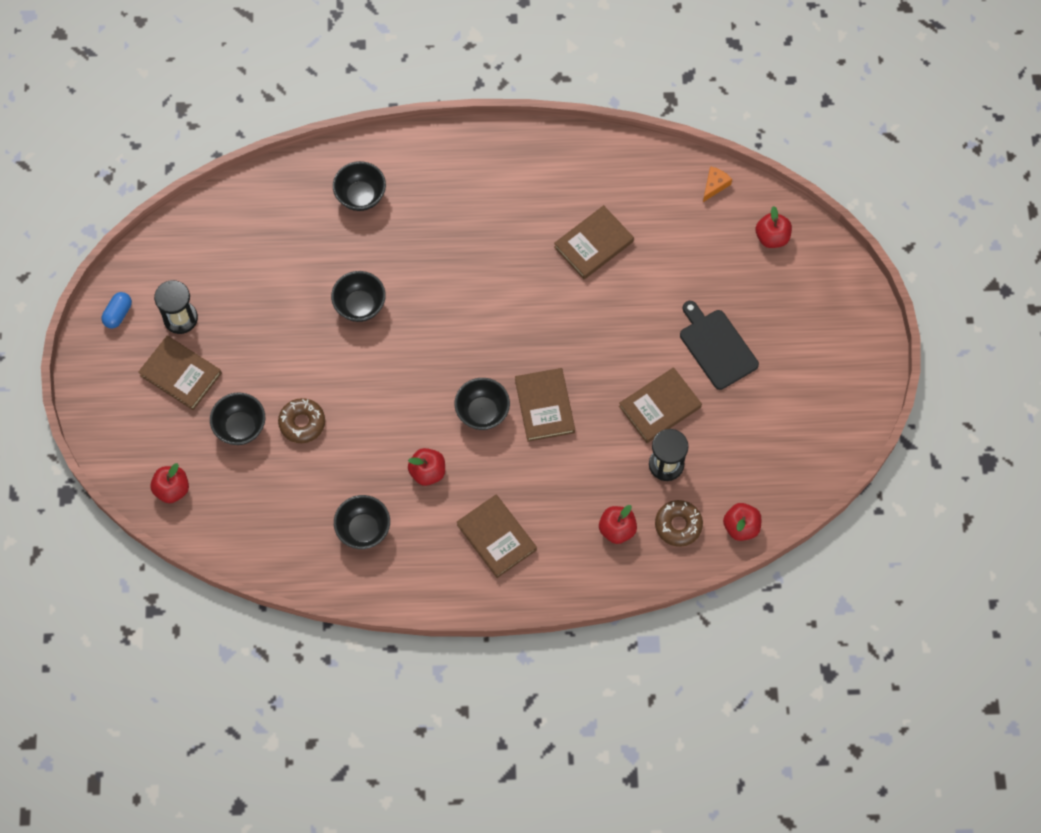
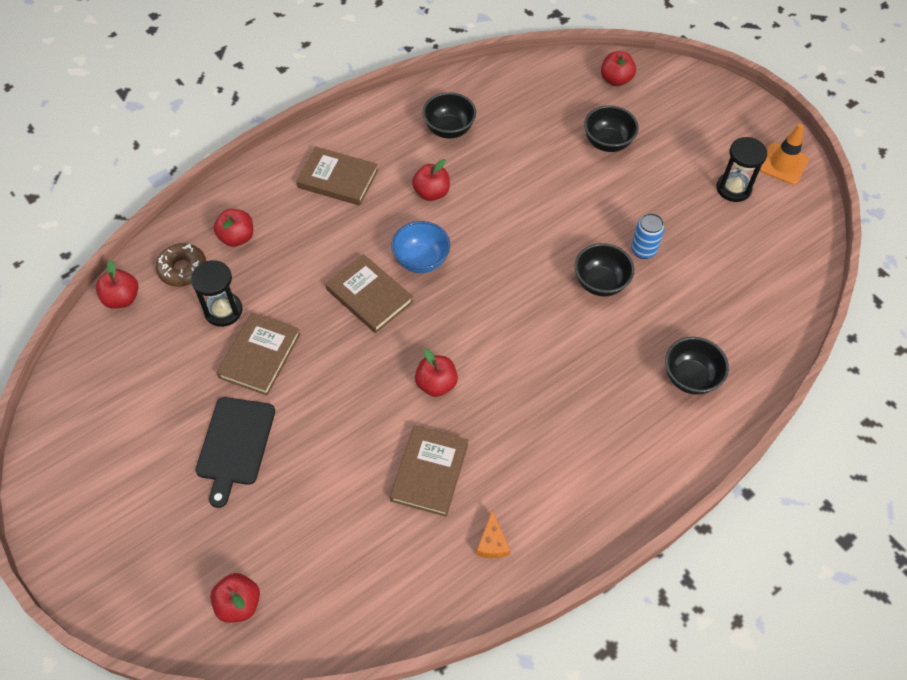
camera: 145 degrees right, 10 degrees down
(118, 314) = (783, 164): blue capsule -> orange traffic cone
(181, 374) = (690, 151): brown book -> none
(302, 423) = (563, 171): brown donut -> none
(303, 311) = (643, 250): none -> blue can
(482, 412) = (421, 260): black bowl -> blue bowl
(544, 303) = (436, 384): none -> red apple
(714, 185) = (341, 626): orange cheese -> orange cheese (492, 542)
(716, 347) = (235, 444): black cutting board -> black cutting board turned 75 degrees clockwise

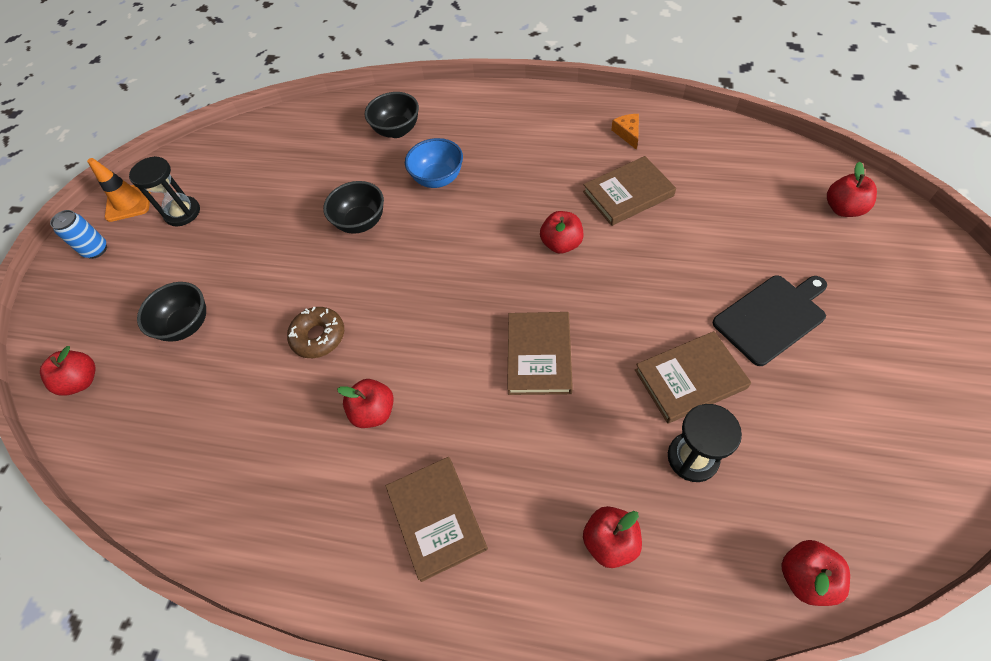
camera: 125 degrees left, 0 degrees up
(183, 269) = (704, 553): brown donut -> brown donut (318, 336)
(421, 260) = (461, 350): blue bowl -> blue bowl (438, 179)
(449, 129) = (270, 472): black bowl -> none
(492, 542) = (627, 133): orange cheese -> orange cheese turned 60 degrees counterclockwise
(643, 250) = (302, 221): blue can -> blue can (96, 250)

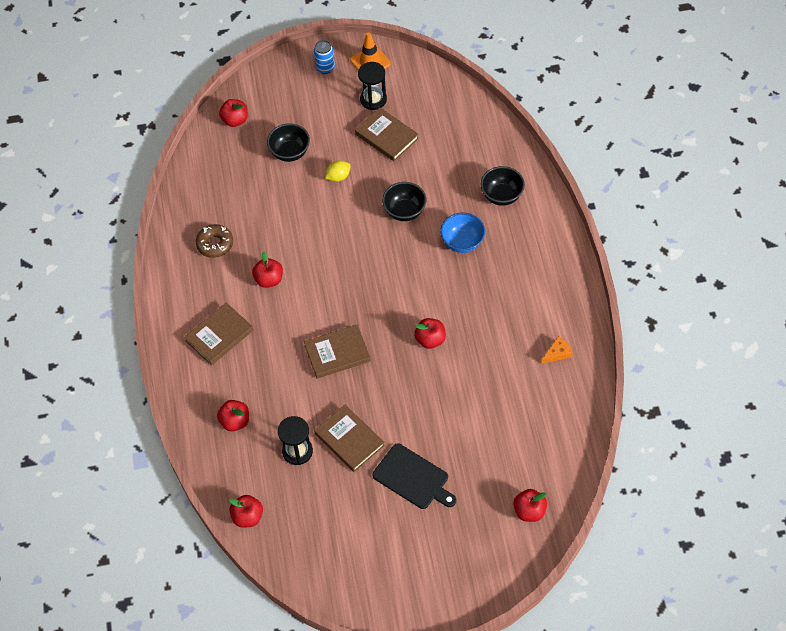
camera: 65 degrees right, 0 degrees up
(264, 279) = (338, 177): none -> yellow lemon
(318, 336) = (307, 228): brown donut -> brown donut (215, 244)
(628, 194) = (493, 369): brown book -> brown book (386, 136)

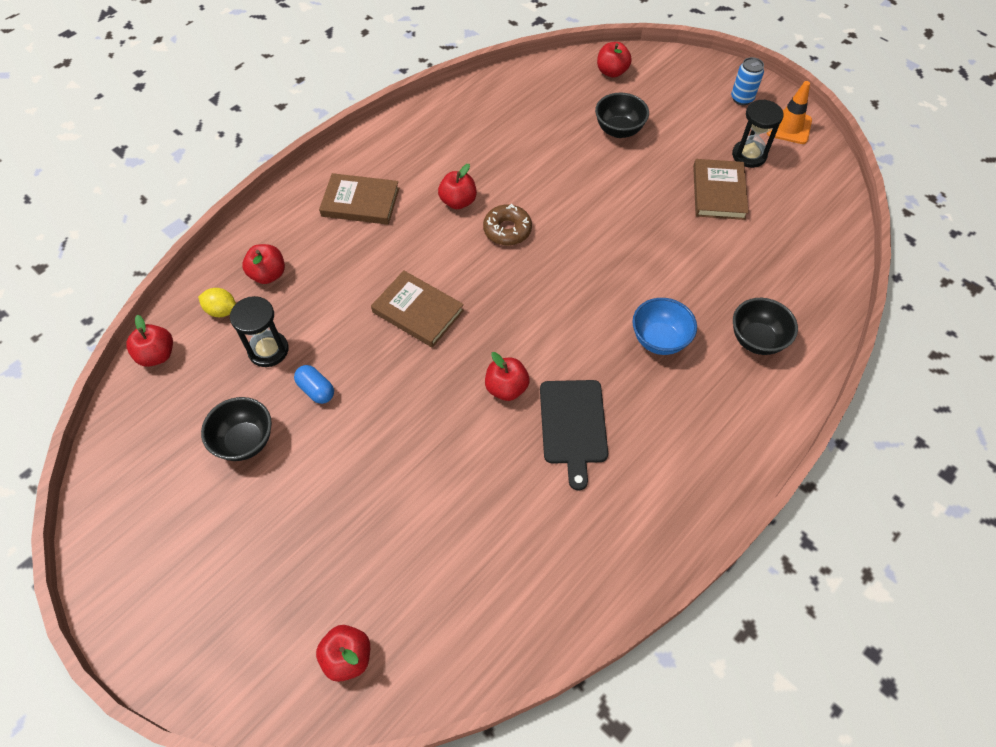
camera: 50 degrees right, 0 degrees up
(215, 244) = (462, 138): brown donut -> brown donut (507, 230)
(338, 177) = (630, 183): yellow lemon -> yellow lemon (221, 310)
(349, 440) = (316, 390): brown book -> blue capsule
(404, 211) = (645, 263): black bowl -> black bowl (245, 441)
(413, 478) = (309, 486): black cutting board -> black cutting board (573, 425)
(557, 353) = (602, 540): orange cheese -> none

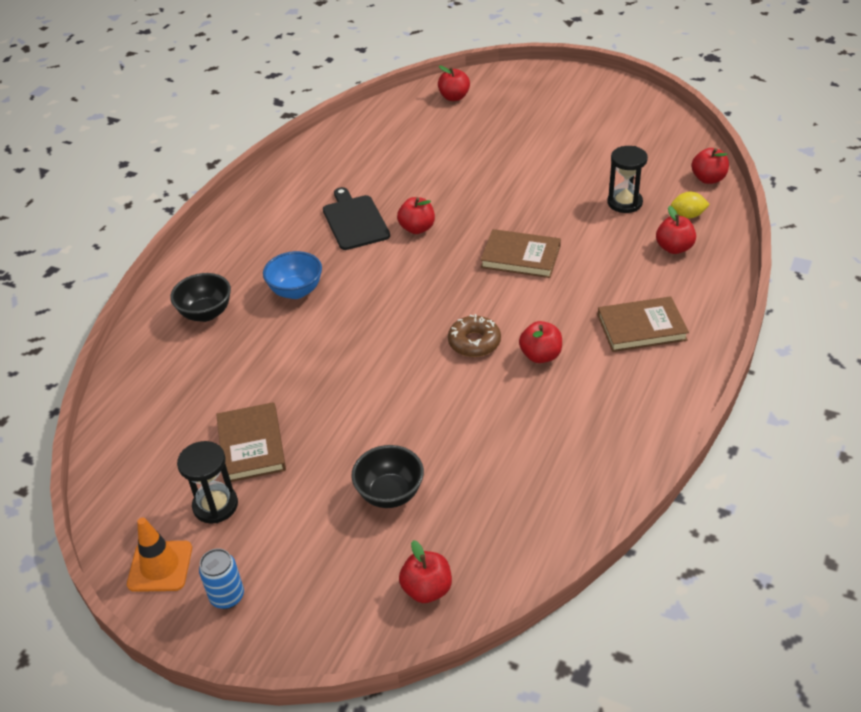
camera: 165 degrees right, 15 degrees down
(245, 441) = (594, 155): black bowl -> none
(316, 390) = (566, 191): blue capsule -> none

